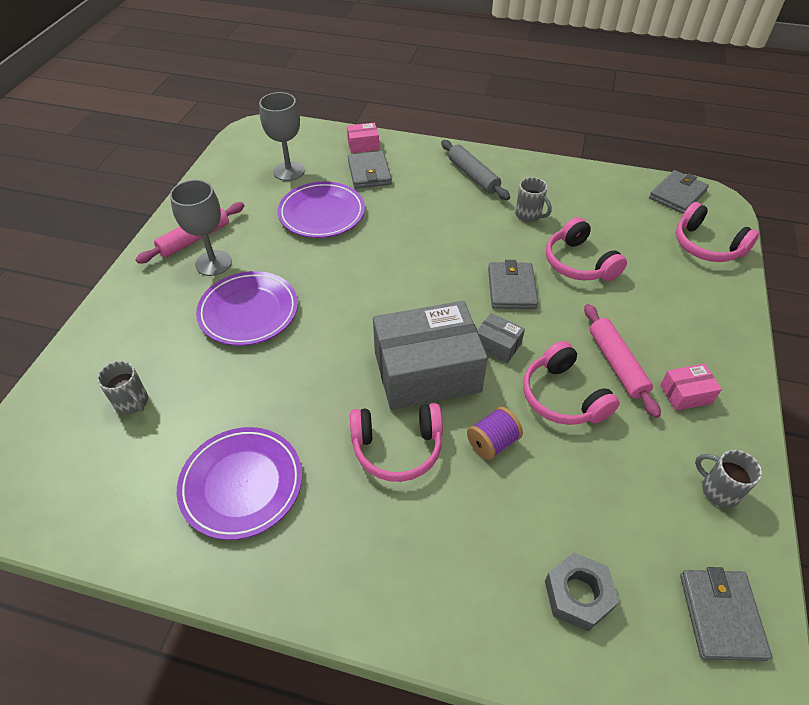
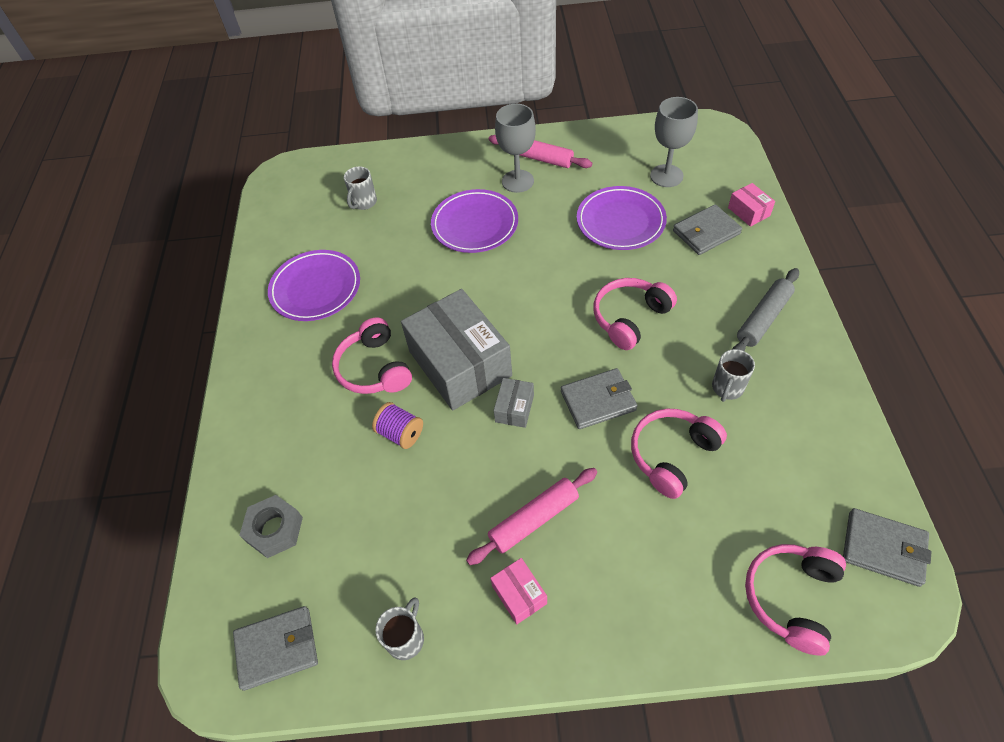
camera: 75 degrees right, 5 degrees up
(563, 396) = (472, 478): pink headphones -> pink headphones (630, 318)

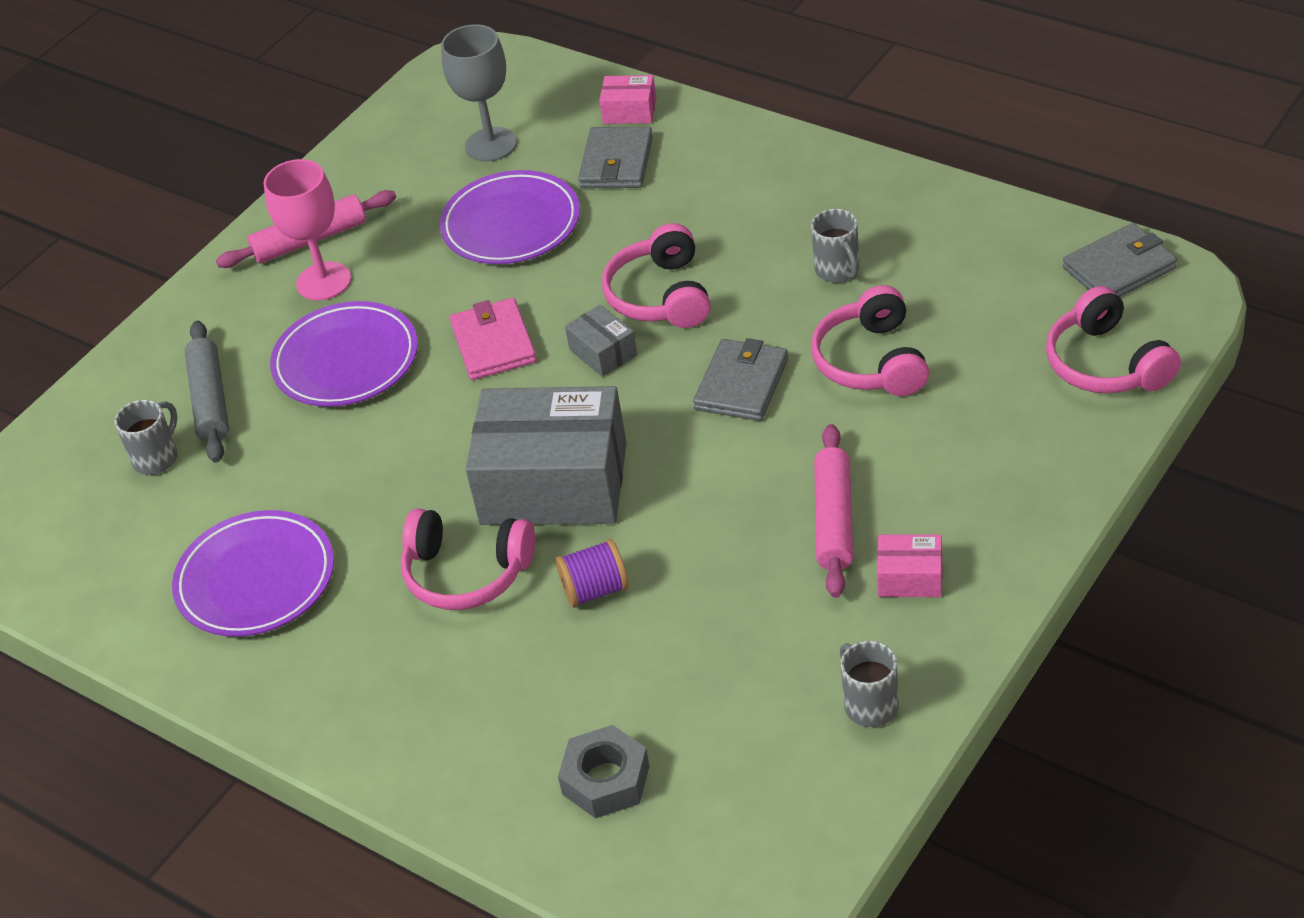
camera: 50 degrees left, 10 degrees down
(277, 648) = (771, 839): grey wallet -> none
(364, 203) = (157, 458): grey mug -> grey mug turned 120 degrees counterclockwise
(514, 408) = (673, 464): grey box -> grey box (603, 352)
(517, 181) = (324, 281): grey goblet -> pink goblet
(534, 272) = (494, 343): none -> pink wallet
(763, 318) = (784, 189): grey rolling pin -> grey rolling pin (210, 400)

